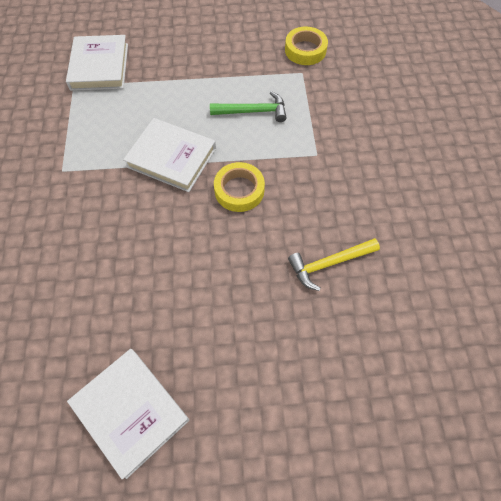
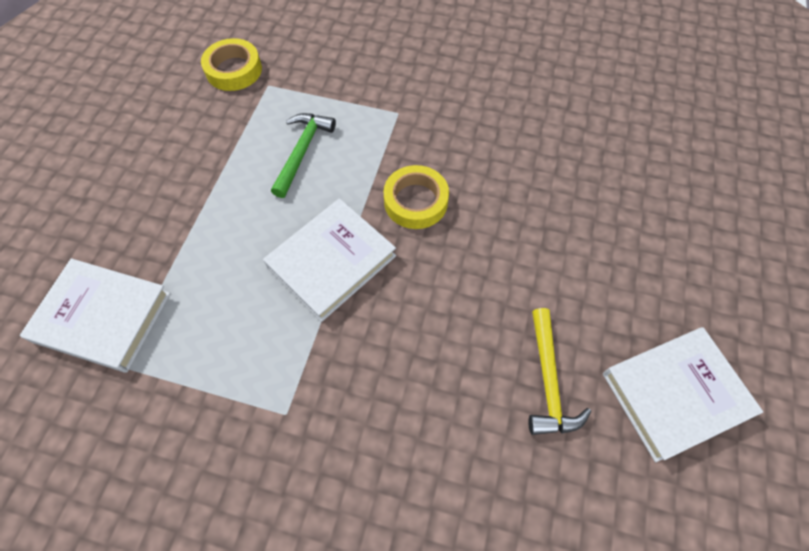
camera: 70 degrees left, 0 degrees up
(329, 264) = (542, 149): yellow hammer -> yellow hammer (548, 381)

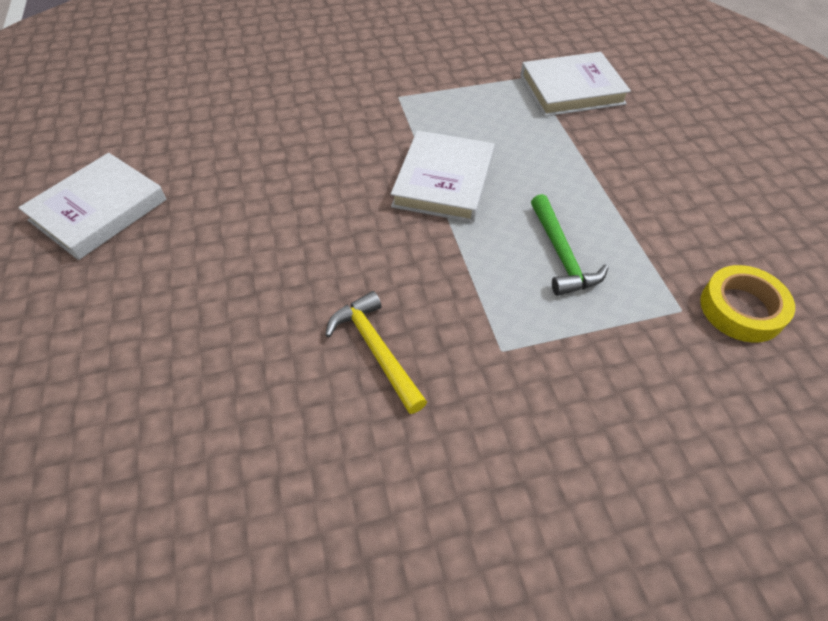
camera: 150 degrees right, 10 degrees down
(415, 201) = (406, 259): yellow tape -> none
(548, 381) = (212, 179): yellow hammer -> yellow hammer (376, 350)

